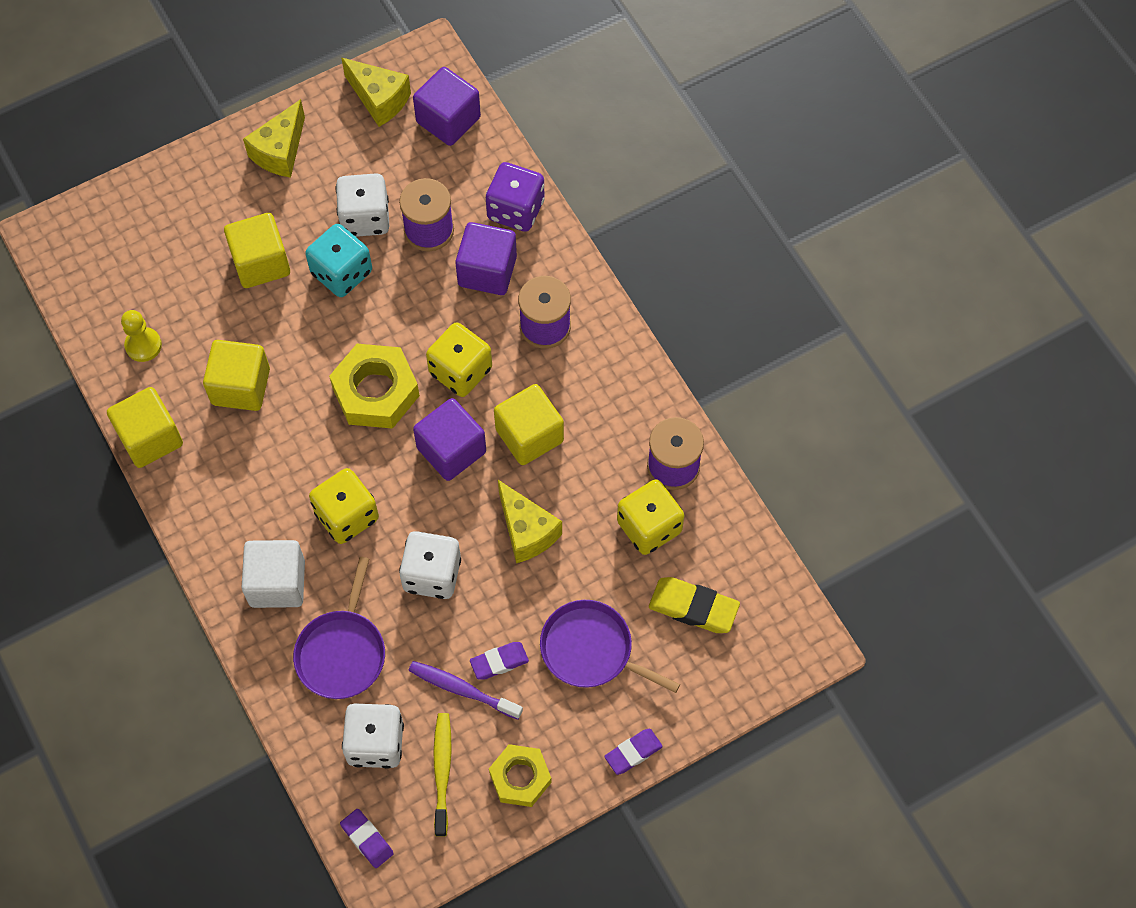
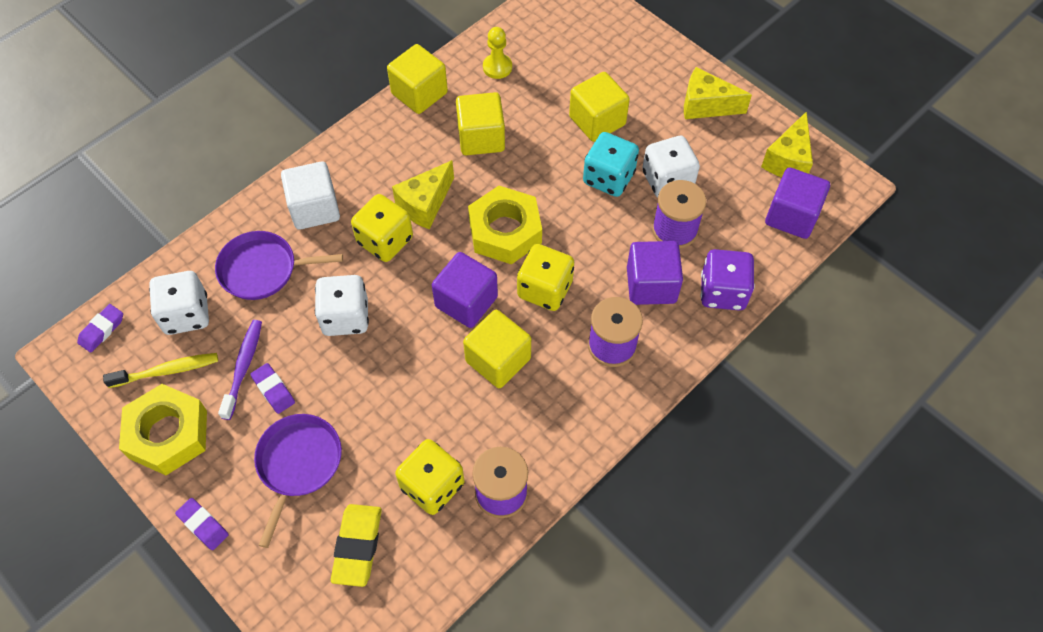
camera: 75 degrees right, 5 degrees down
(520, 777) = (168, 434): yellow nut -> yellow nut, size x1.52
(526, 531) = (403, 381): yellow cheese -> yellow cheese (425, 204)

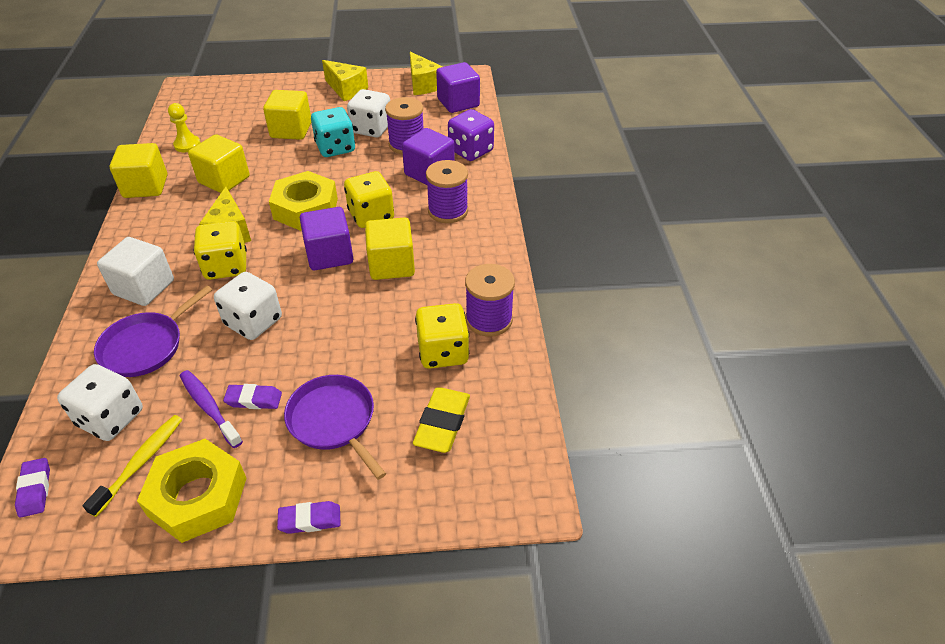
camera: 50 degrees left, 15 degrees down
(358, 546) = (442, 423): yellow eraser -> yellow eraser turned 60 degrees clockwise
(706, 105) = (346, 90): yellow cheese -> yellow cheese turned 105 degrees counterclockwise

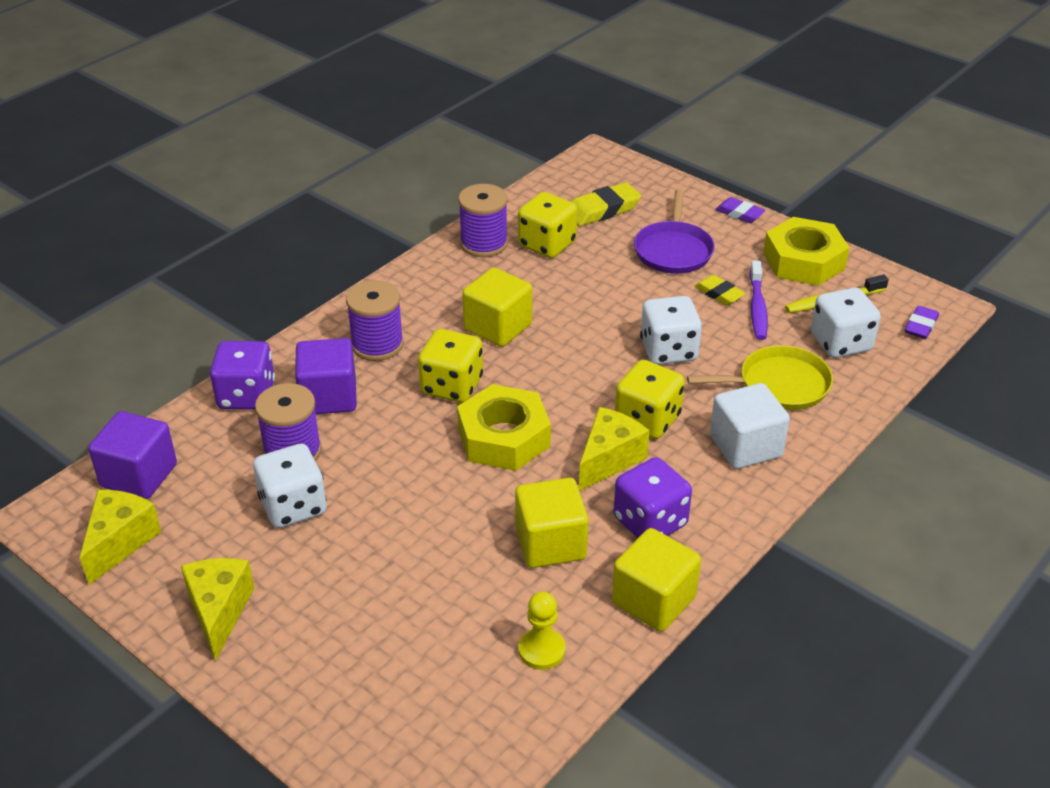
camera: 135 degrees left, 5 degrees down
(146, 346) = (779, 385): purple pan -> yellow pan
(176, 216) = (650, 522): none -> purple dice
(254, 400) = (719, 294): purple eraser -> yellow eraser
(291, 130) = (385, 578): yellow cube -> none
(329, 255) = (539, 370): purple cube -> none
(335, 148) = (372, 504): turquoise dice -> none

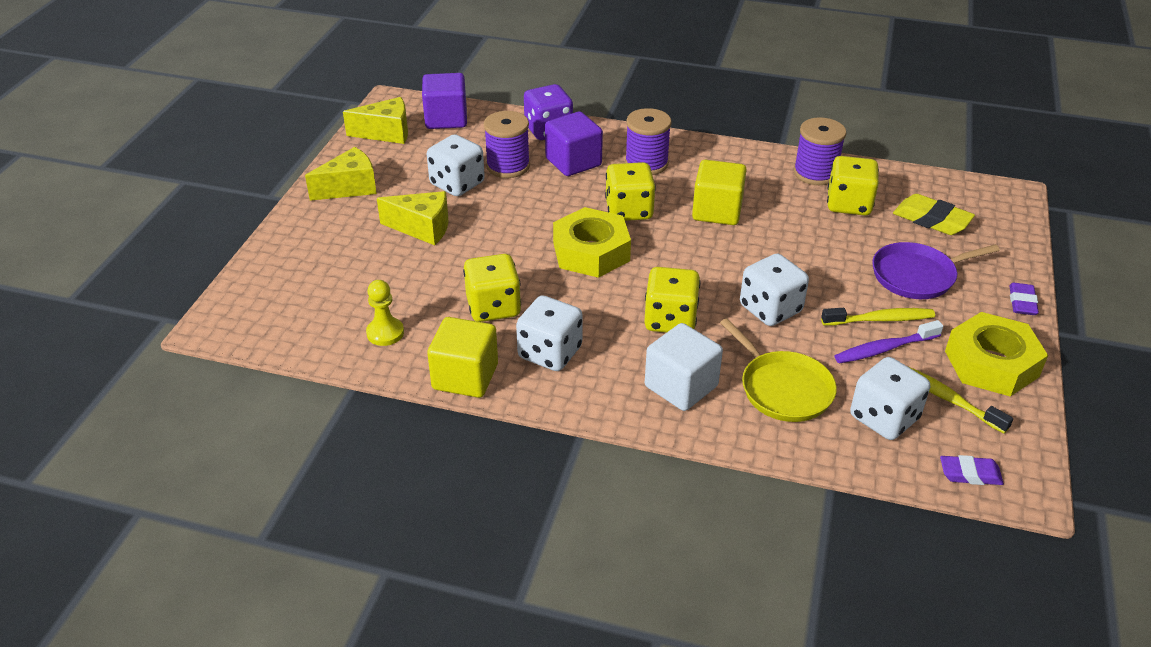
camera: 65 degrees right, 0 degrees up
(550, 543) = (493, 307): yellow cube -> yellow dice
(609, 459) = (606, 312): yellow cheese -> yellow cheese (422, 228)
(650, 522) = (550, 353): purple dice -> white dice
(719, 294) = (880, 319): yellow eraser -> yellow toothbrush

